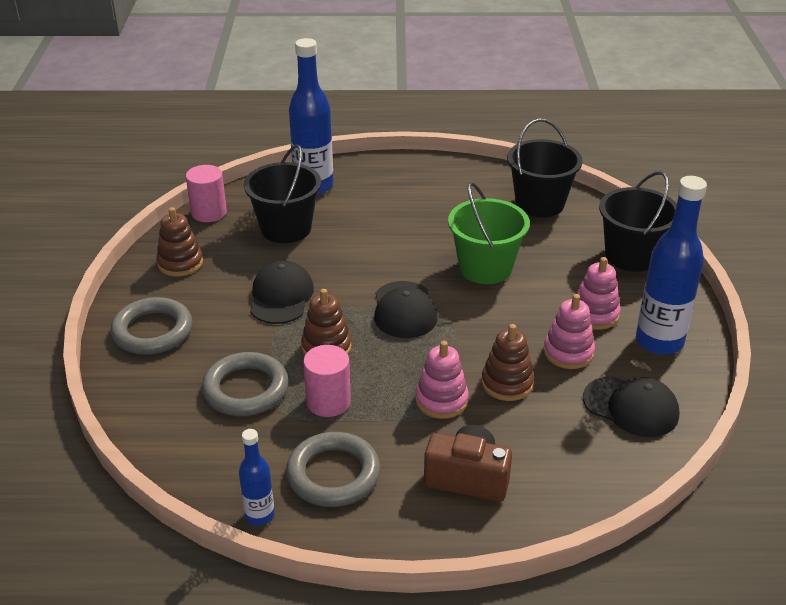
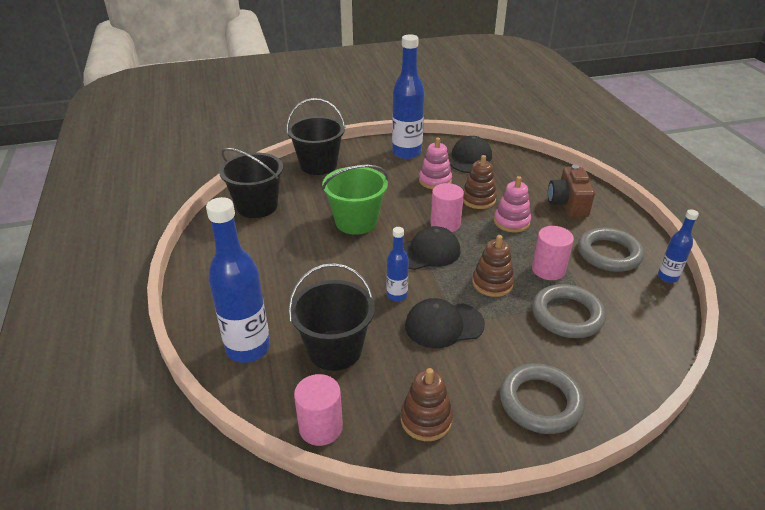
camera: 105 degrees left, 0 degrees up
(340, 275) = (397, 295): none -> blue bottle
(457, 338) = (445, 224): none -> pink cylinder
(594, 314) = (391, 174): pink stacking toy -> none

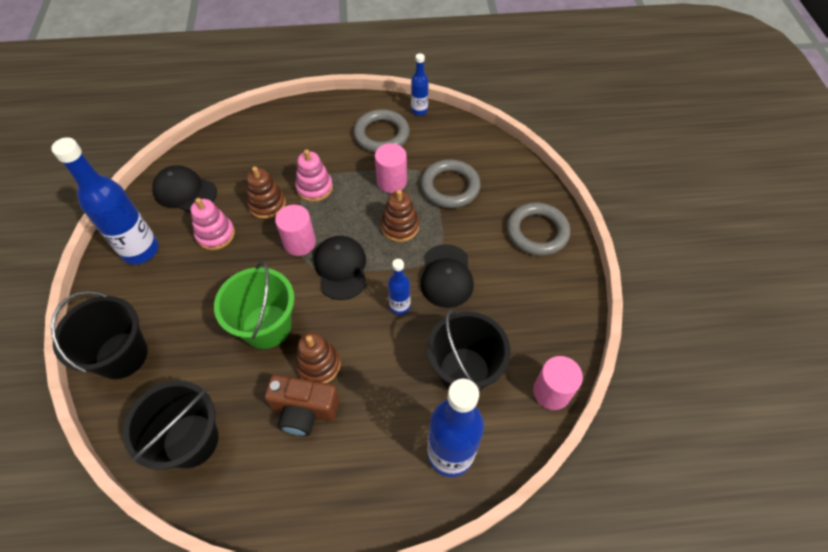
camera: 80 degrees left, 20 degrees up
(426, 419) = (548, 311): brown stacking toy -> brown stacking toy (318, 365)
(568, 204) = (301, 137): brown camera -> brown camera (304, 410)

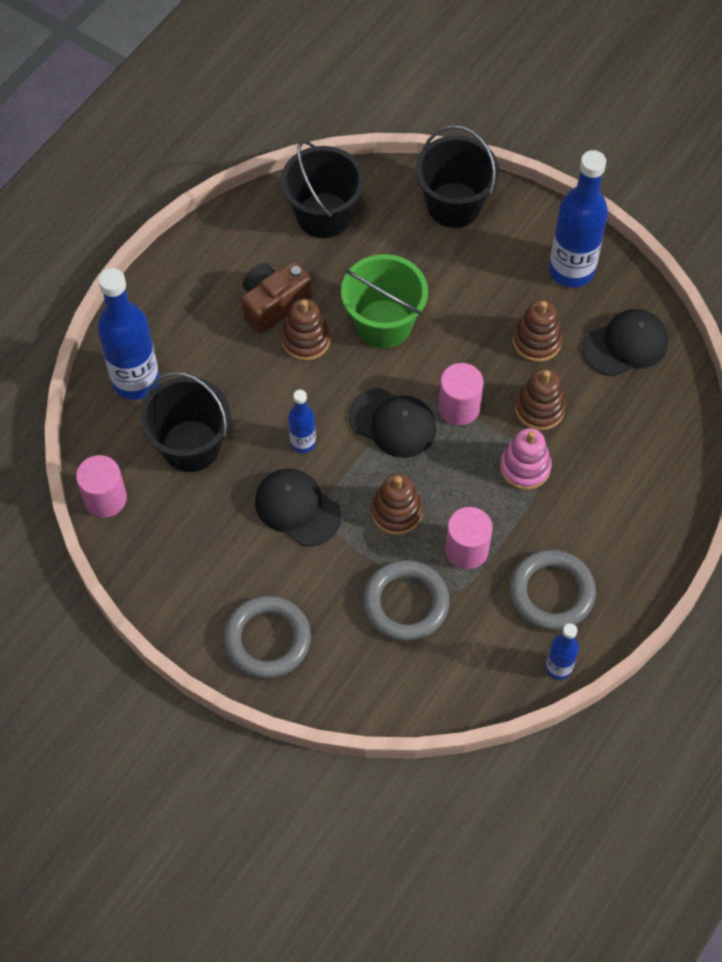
camera: 130 degrees right, 5 degrees up
(215, 234) = (537, 341): pink stacking toy -> brown stacking toy

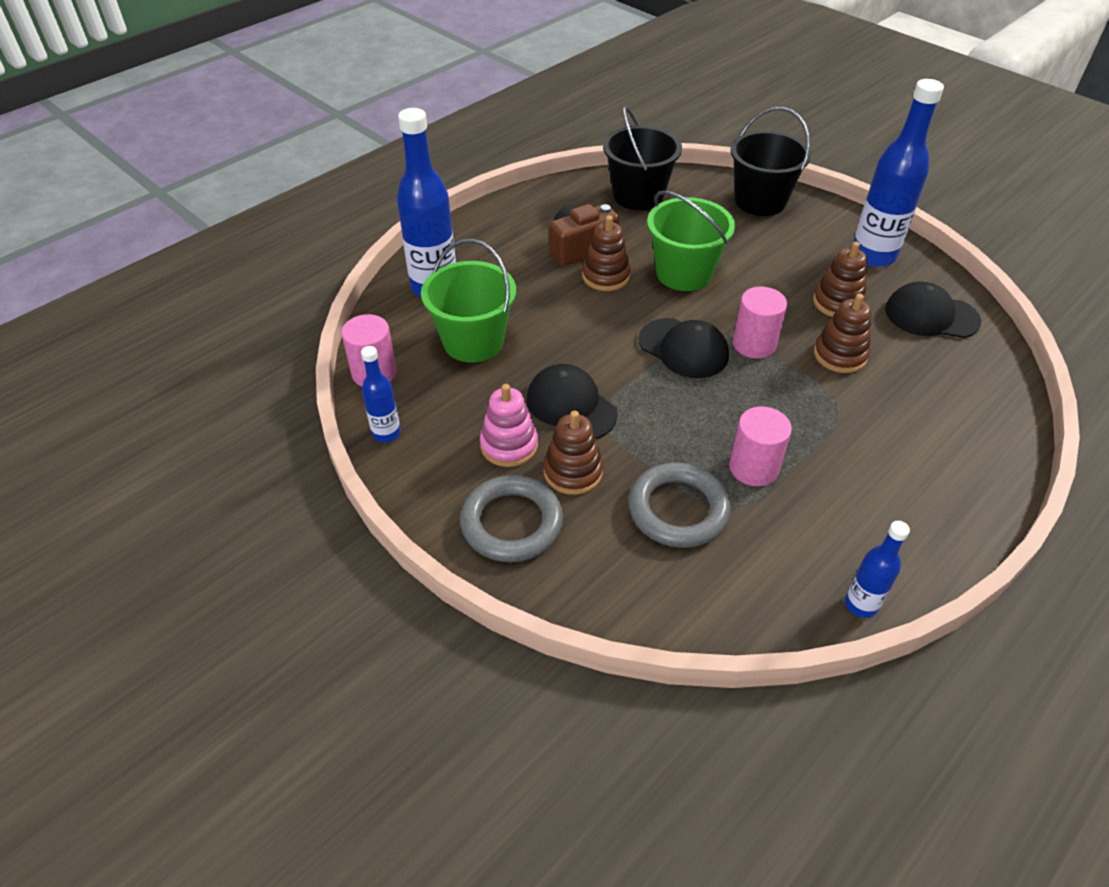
camera: 10 degrees right, 15 degrees down
(191, 446) = (473, 341): black bucket -> green bucket
(303, 443) = (587, 353): blue bottle -> blue bottle (386, 433)
(396, 512) = (678, 423): brown stacking toy -> brown stacking toy (573, 472)
(525, 467) = (823, 402): pink stacking toy -> pink stacking toy (509, 445)
(551, 592) = (852, 523): grey ring -> none
(626, 345) = (931, 315): black cap -> black cap turned 150 degrees counterclockwise

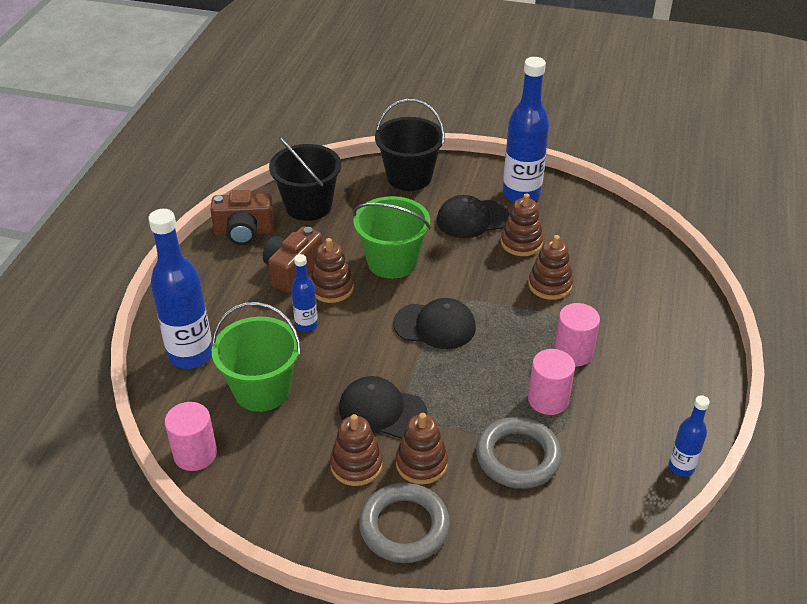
camera: 30 degrees left, 5 degrees down
(386, 433) = (246, 501): blue bottle -> blue bottle (306, 325)
(509, 445) = (356, 465): pink stacking toy -> brown stacking toy
(560, 199) = (244, 232): none -> brown camera
(754, 344) = (484, 301): pink cylinder -> pink cylinder (573, 352)
(931, 315) = (590, 228): black cap -> black cap (472, 219)

